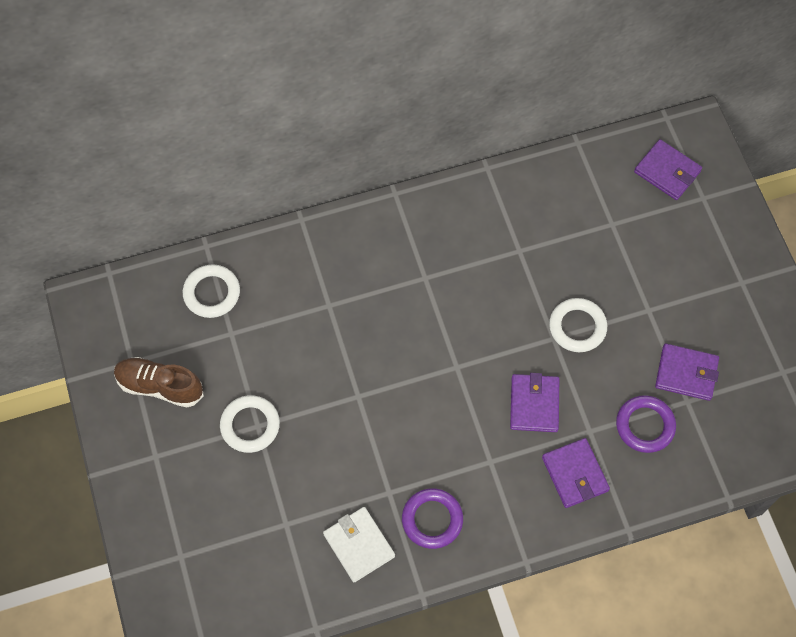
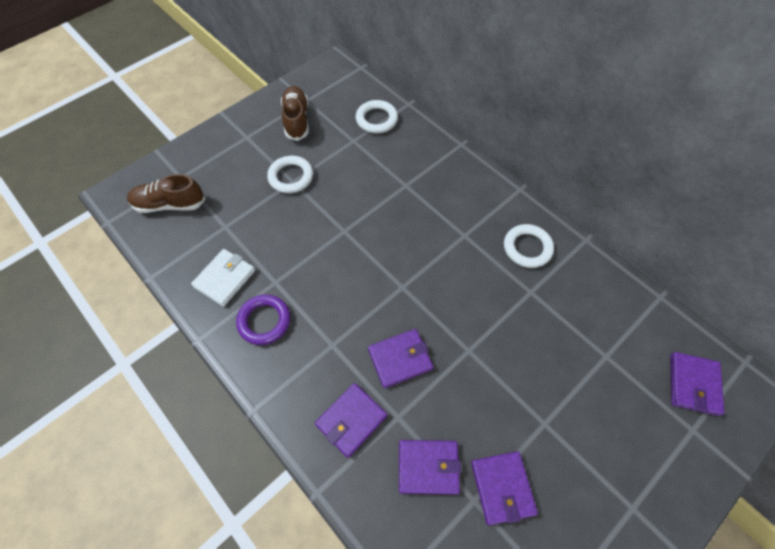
camera: 65 degrees right, 5 degrees down
(218, 580) = (169, 204): none -> brown shoe
(577, 327) = (490, 366): white ring -> white ring (527, 248)
(645, 425) = (428, 467): purple ring -> purple wallet

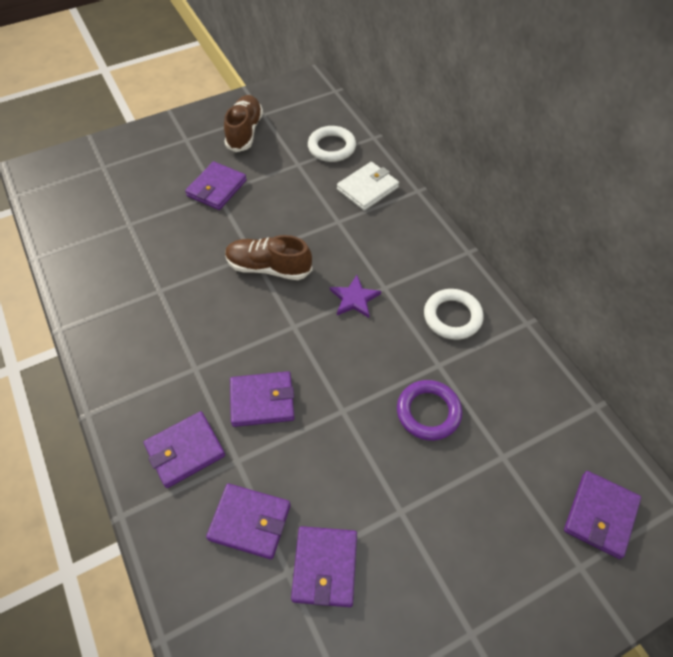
camera: 15 degrees right, 5 degrees down
(169, 204) = (82, 191): brown shoe -> brown shoe (269, 268)
(225, 279) = (109, 276): white wallet -> white wallet (367, 188)
(264, 321) = (133, 327): purple ring -> purple ring (428, 412)
(291, 177) = (216, 188): white ring -> purple wallet
(444, 250) = (354, 298): none -> purple star

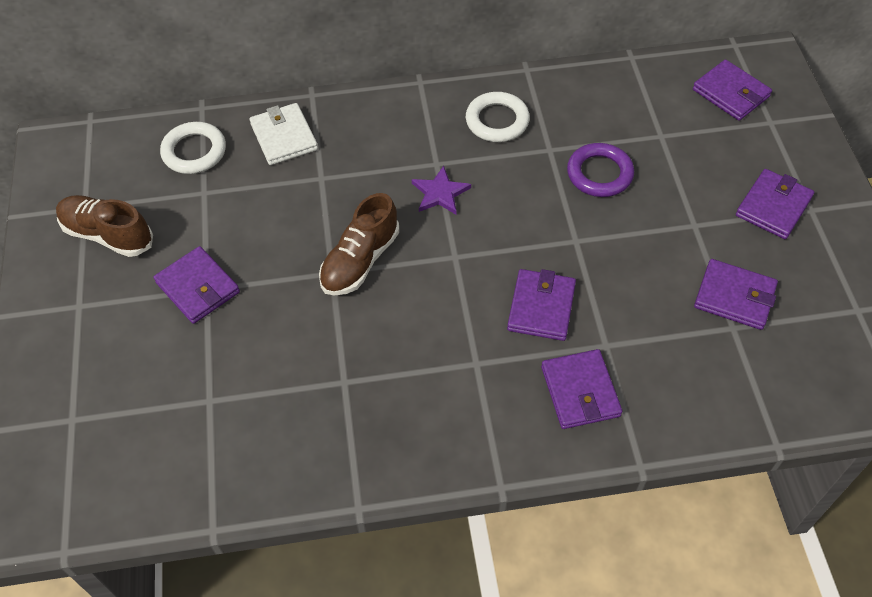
camera: 70 degrees left, 0 degrees up
(250, 522) = (676, 348): purple wallet -> purple wallet (773, 207)

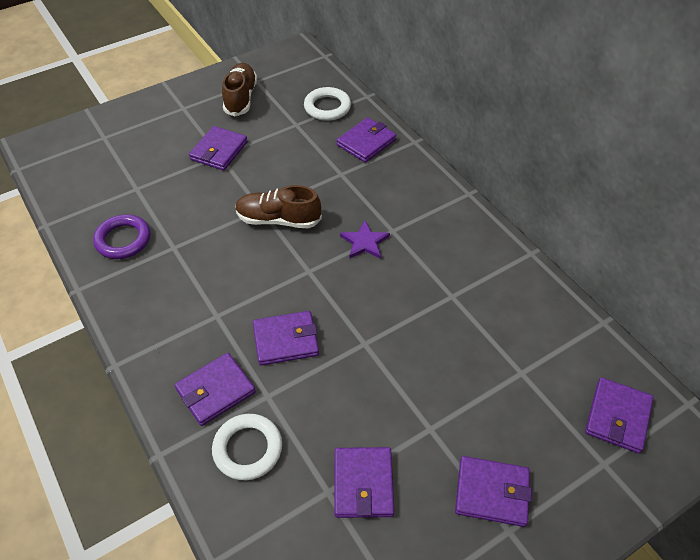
camera: 65 degrees right, 5 degrees down
(284, 137) = (366, 142): white wallet -> purple wallet
(497, 121) = (460, 252): white ring -> white ring (248, 449)
(599, 174) = (446, 338): purple ring -> purple ring (123, 240)

